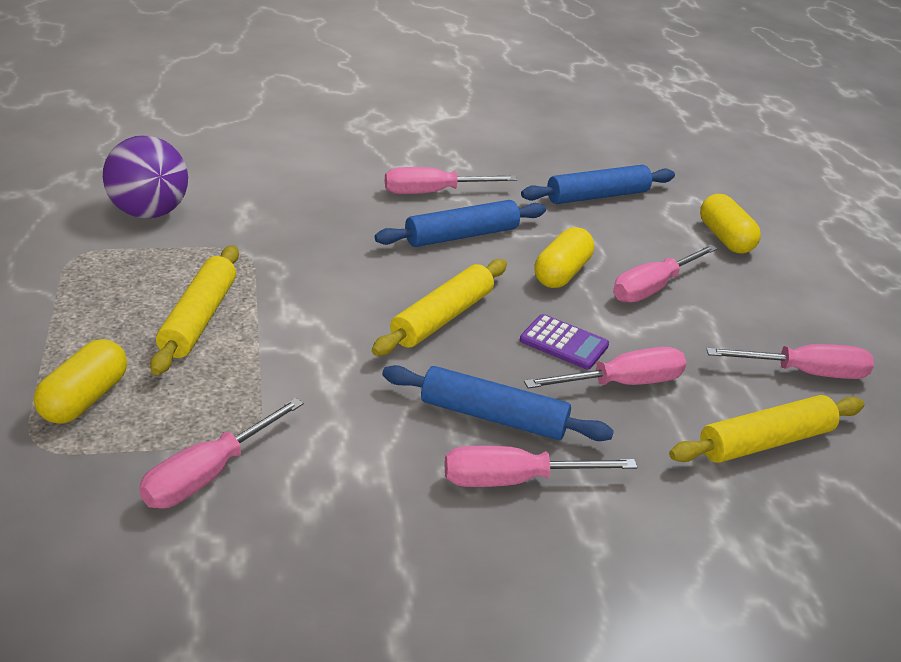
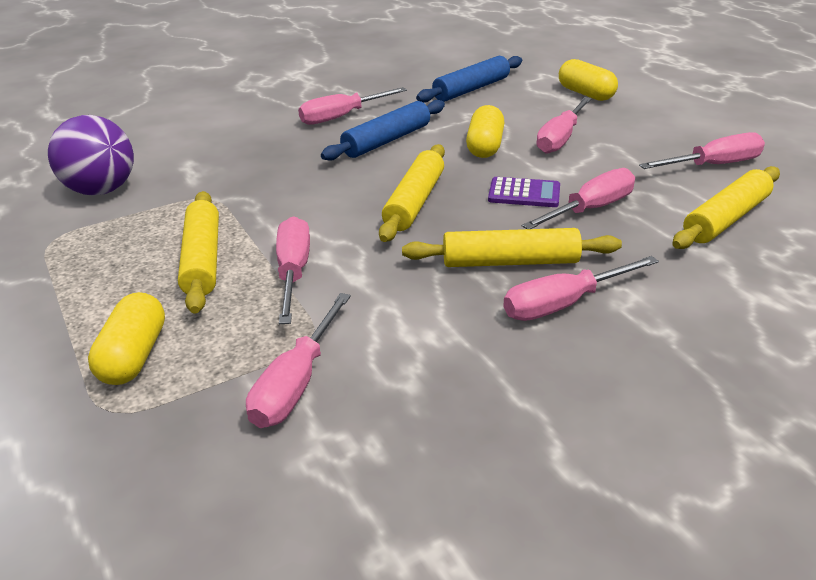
camera: 15 degrees left, 0 degrees up
(274, 359) = (293, 272): none -> pink screwdriver
(493, 417) = (510, 262): blue rolling pin -> yellow rolling pin

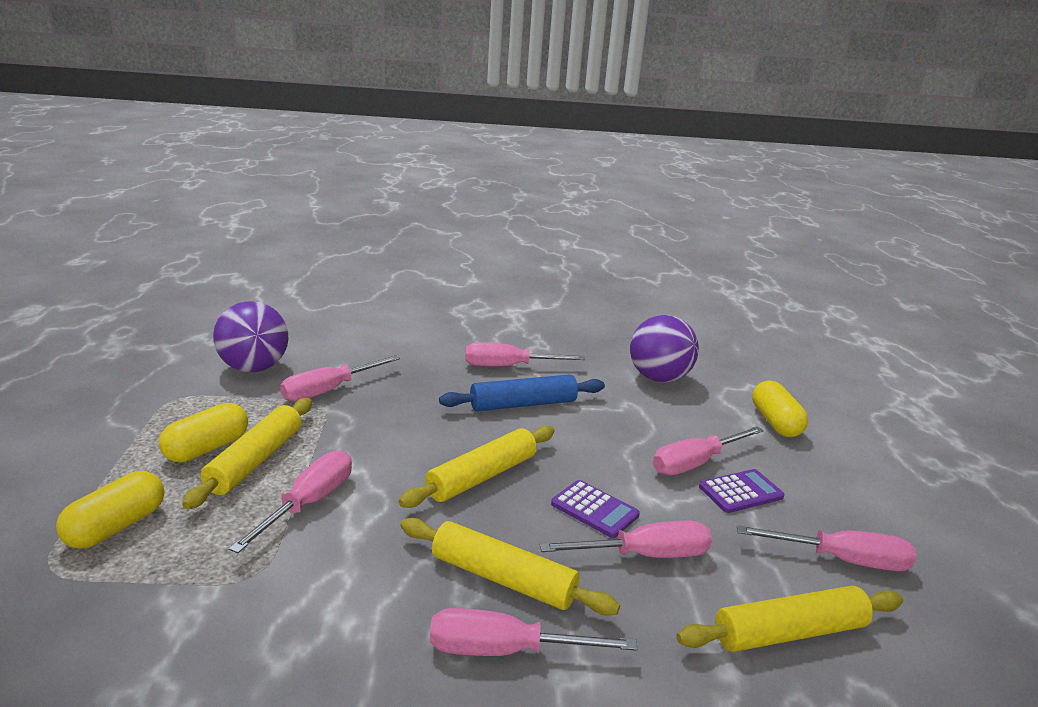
camera: 25 degrees right, 10 degrees down
(296, 383) = (195, 614): pink screwdriver -> pink screwdriver (329, 390)
(471, 89) = (659, 378): blue rolling pin -> purple ball
(485, 146) = (608, 443): yellow capsule -> yellow capsule (207, 448)
(610, 146) = (740, 492): none -> purple calculator

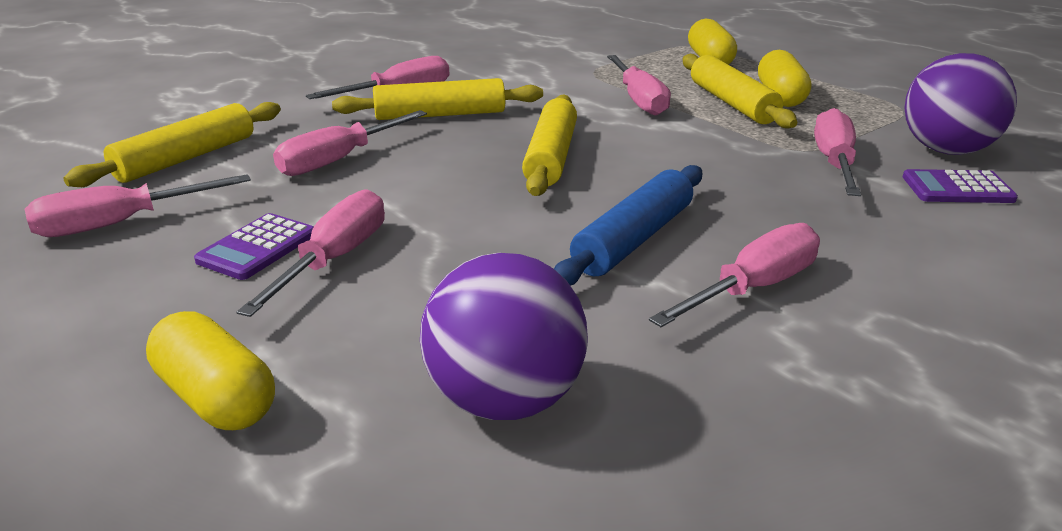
camera: 145 degrees right, 5 degrees up
(594, 509) = (415, 172): purple calculator -> purple calculator (957, 188)

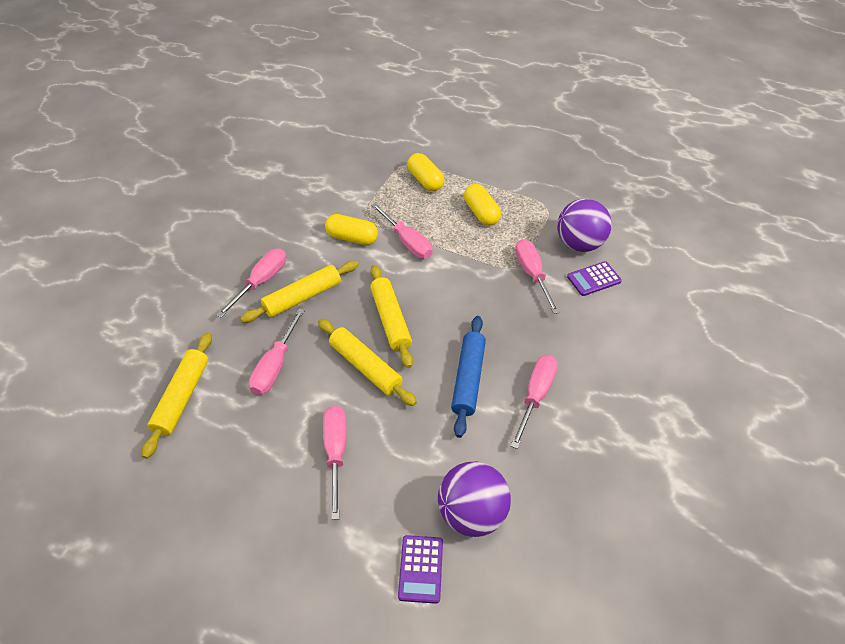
camera: 25 degrees left, 20 degrees up
(120, 224) = (197, 471): pink screwdriver -> none
(216, 398) = (352, 566): yellow capsule -> yellow capsule (352, 238)
(257, 248) = (290, 460): purple calculator -> purple calculator (420, 569)
(732, 103) = (459, 229): yellow rolling pin -> yellow rolling pin (366, 366)

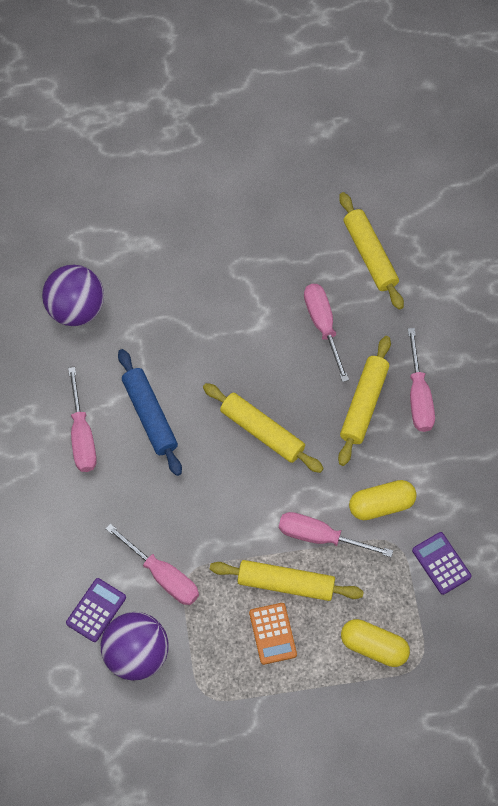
camera: 145 degrees right, 15 degrees up
(336, 452) = (210, 290): pink screwdriver -> none
(366, 366) = (246, 372): yellow rolling pin -> yellow rolling pin (285, 584)
(420, 569) = (88, 253): purple calculator -> purple calculator (441, 563)
(481, 213) = (272, 633): yellow capsule -> orange calculator

